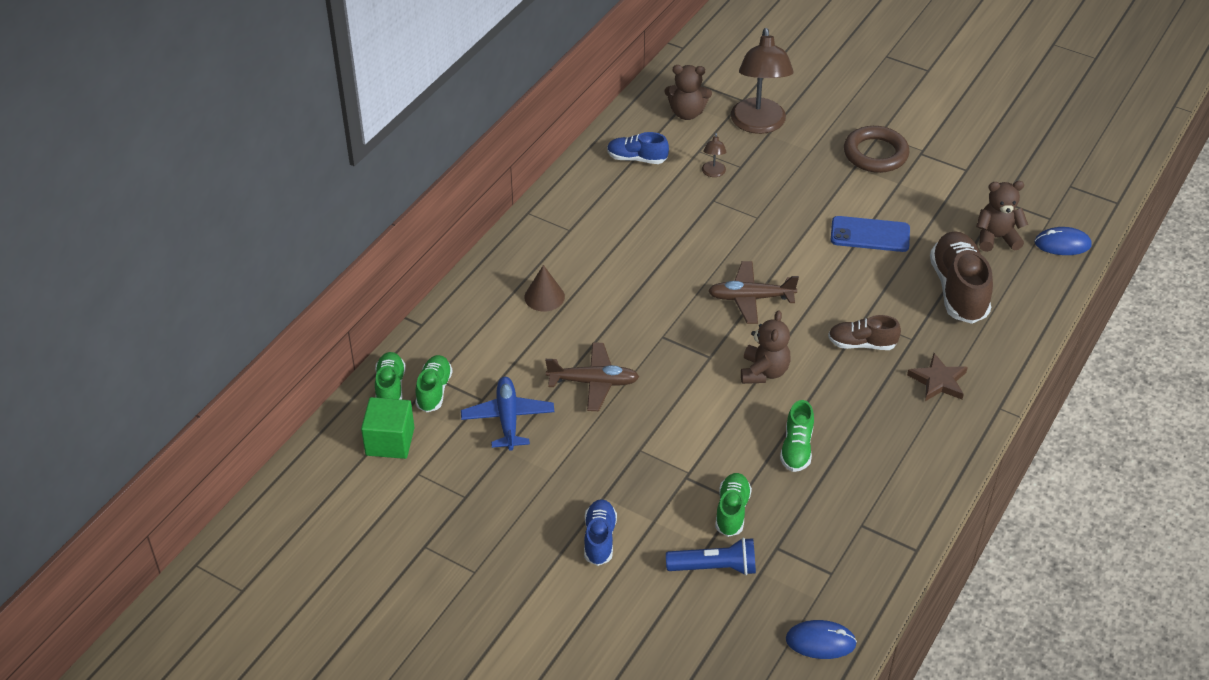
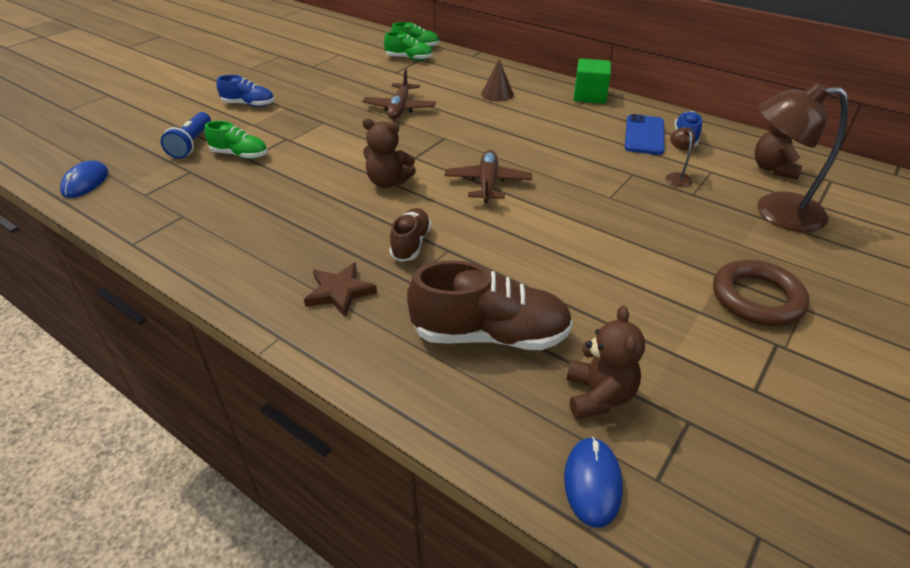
camera: 95 degrees right, 5 degrees down
(390, 441) = (369, 47): green cube -> green cube (589, 96)
(508, 419) = (374, 79): blue plane -> none
(713, 173) = (676, 177): brown lamp -> brown lamp turned 75 degrees clockwise
(796, 448) = (289, 190): green shoe -> none
(870, 235) = (591, 272): blue phone -> blue phone (644, 135)

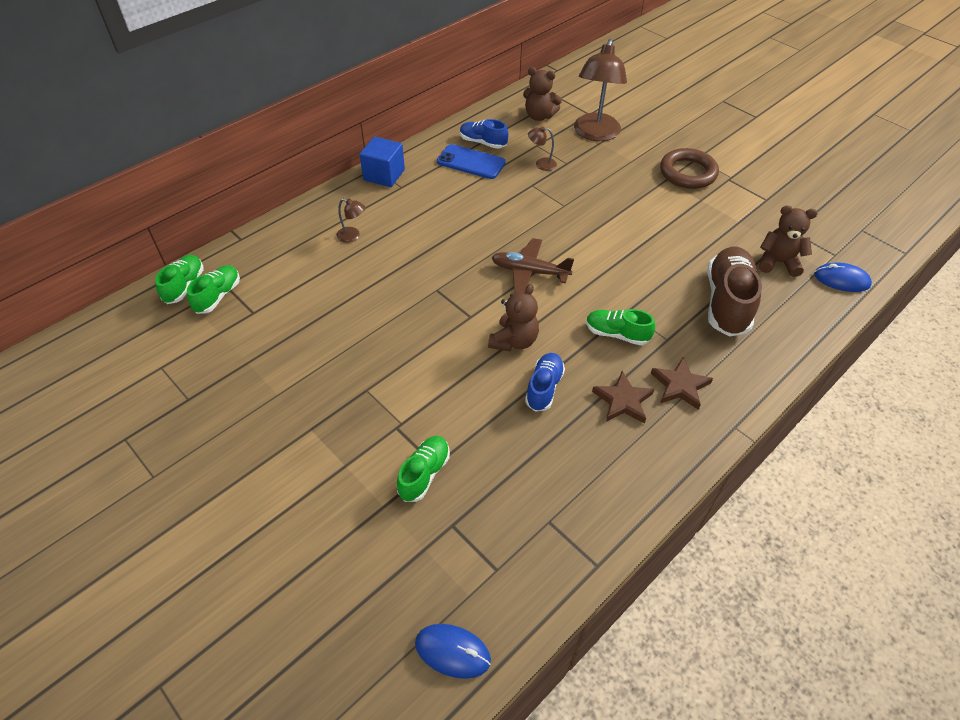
camera: 80 degrees left, 10 degrees up
(191, 144) = (380, 531): blue flashlight -> none
(248, 104) = (285, 471): blue shoe -> blue shoe (544, 388)
(316, 251) = (623, 401): none -> brown star
(399, 108) = (356, 318): brown plane -> none
(411, 244) = (617, 334): brown shoe -> green shoe
(497, 94) = (353, 236): brown cone -> brown lamp
(589, 96) = (384, 175): green cube -> blue cube

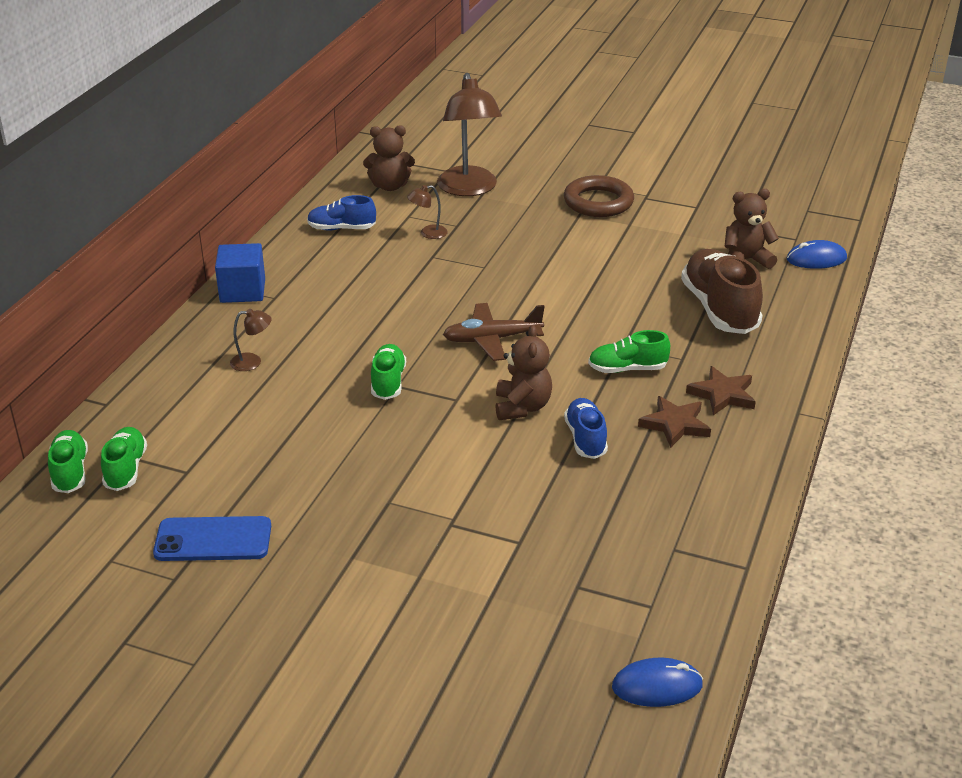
camera: 25 degrees left, 15 degrees down
(424, 474) = (514, 554): green shoe -> green shoe (388, 382)
(471, 162) = (342, 252): blue phone -> blue phone (213, 540)

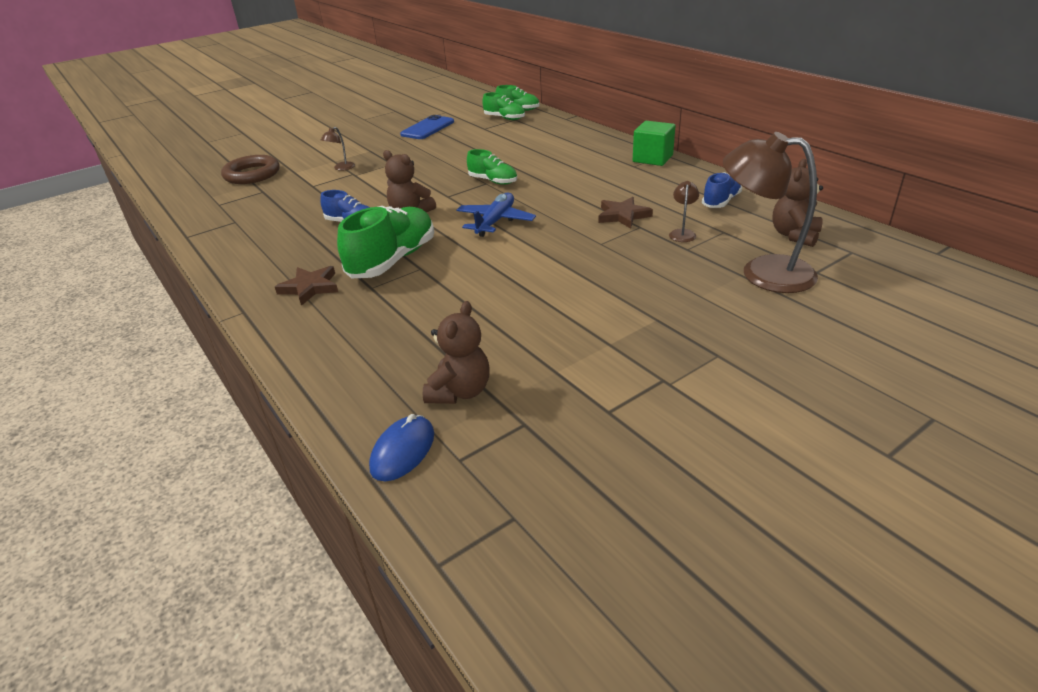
camera: 125 degrees right, 0 degrees up
(242, 291) = (652, 158): blue cube -> green cube
(252, 362) = (563, 151): brown lamp -> brown lamp (341, 168)
(492, 339) = (495, 221): brown plane -> blue plane
(598, 202) = (676, 341): brown ring -> brown ring (252, 174)
(627, 369) = (393, 260): green shoe -> green shoe, size x1.76
(657, 686) = (184, 192): blue mouse -> none
(675, 424) = (314, 257): brown star -> brown star (623, 215)
(719, 309) = (404, 334): brown shoe -> none

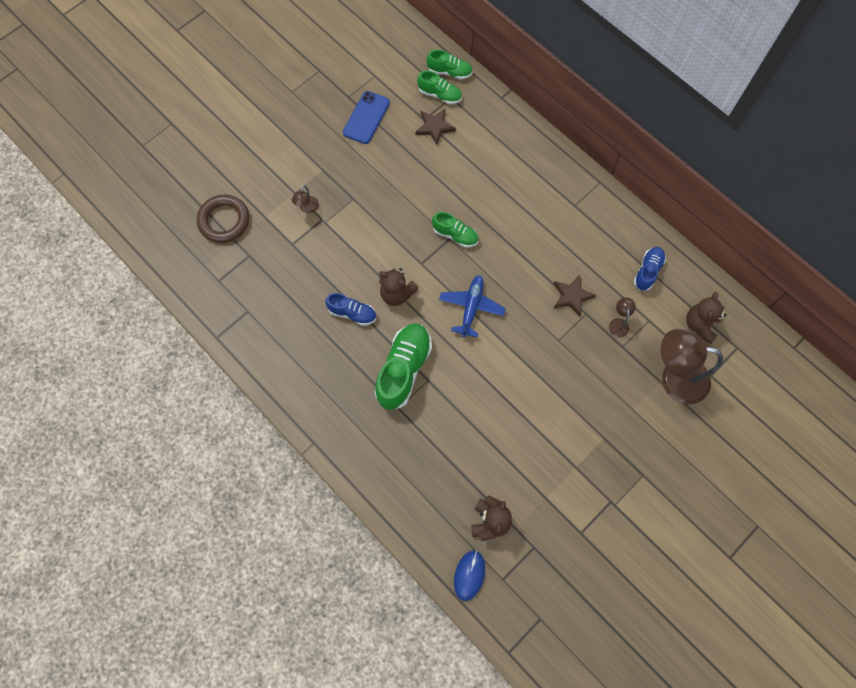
camera: 10 degrees left, 35 degrees up
(310, 287) = (352, 410): brown star -> brown star (434, 127)
(652, 158) = (590, 190): green cube -> none

